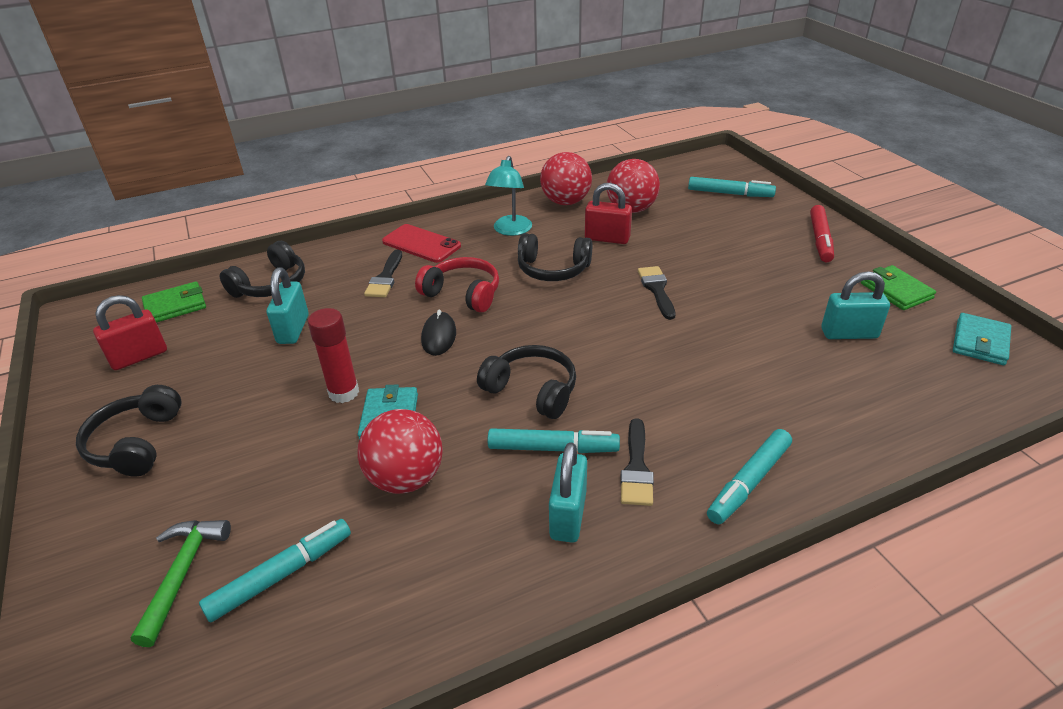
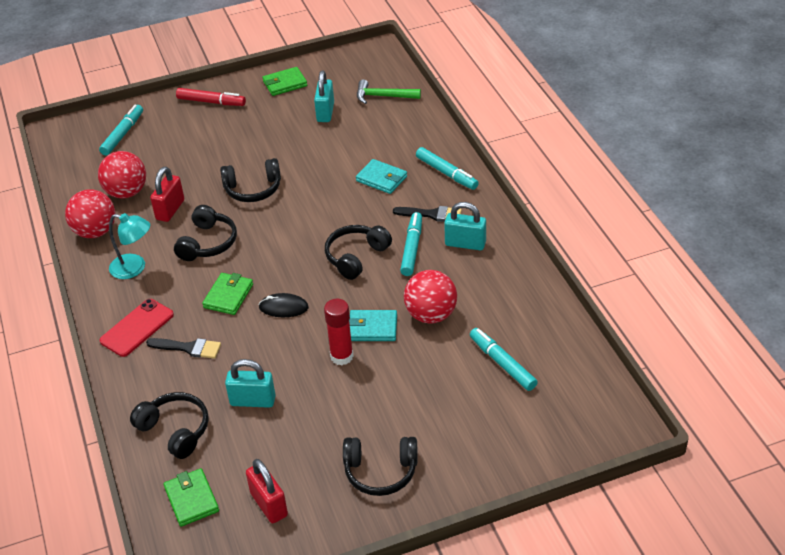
camera: 85 degrees left, 5 degrees up
(182, 573) = (500, 411): green hammer -> green hammer (383, 96)
(463, 294) = (228, 296): red headphones -> green wallet
(657, 289) = (253, 189): black brush -> black headphones
(980, 342) = (344, 66): turquoise wallet -> turquoise wallet (381, 179)

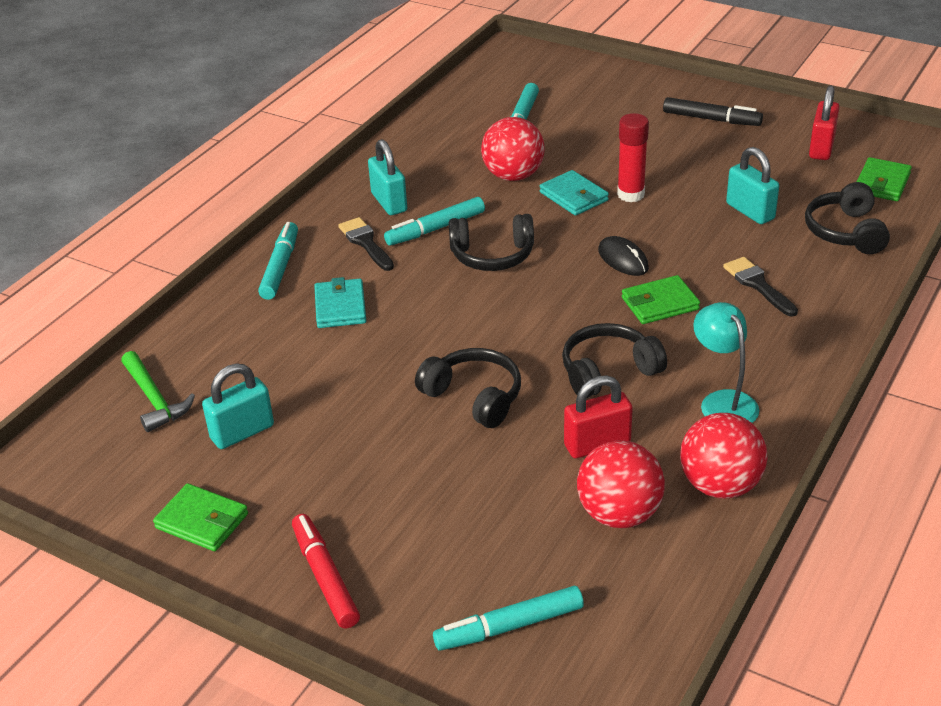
camera: 130 degrees left, 5 degrees down
(137, 328) = (790, 336): red phone -> none
(380, 471) = (711, 119): black headphones -> black marker

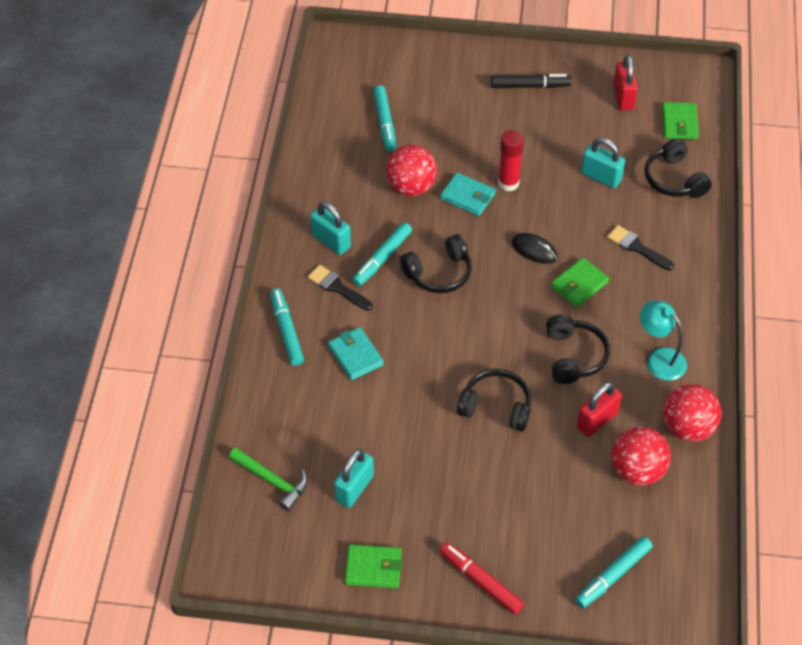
camera: 25 degrees left, 15 degrees up
(608, 371) = (574, 356): black headphones -> black headphones turned 135 degrees clockwise

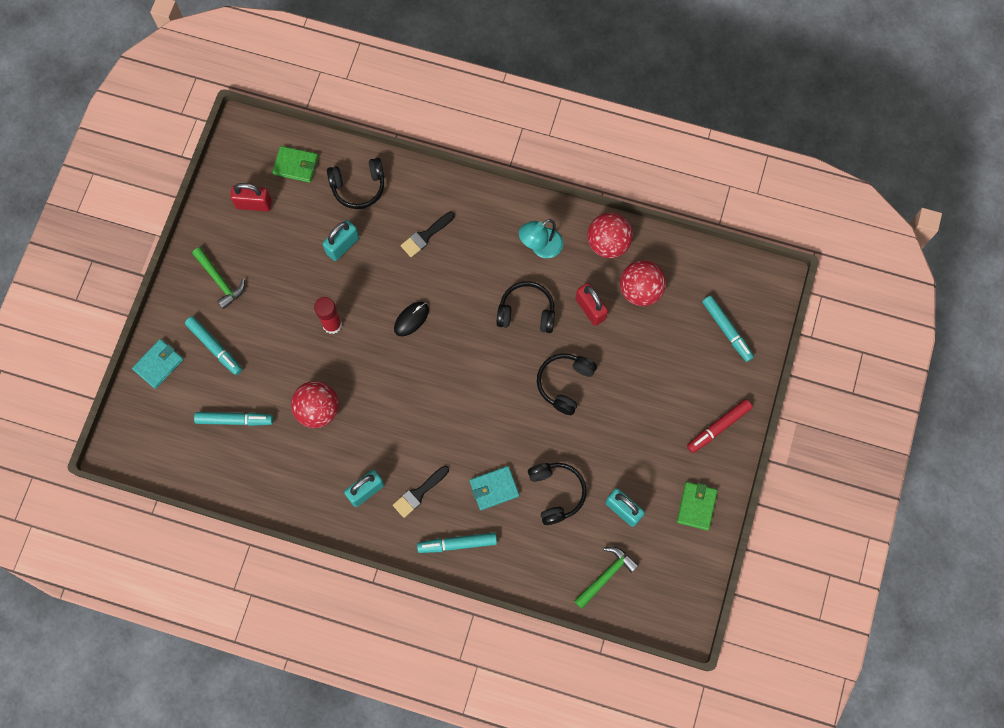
camera: 80 degrees left, 20 degrees up
(382, 258) = (395, 449): turquoise marker -> turquoise marker (215, 347)
(439, 273) = (420, 403): black headphones -> black headphones (556, 493)
(467, 196) = (340, 362): turquoise wallet -> turquoise wallet (158, 364)
(530, 86) = (220, 281): black marker -> green hammer
(579, 284) = (455, 291): green wallet -> none

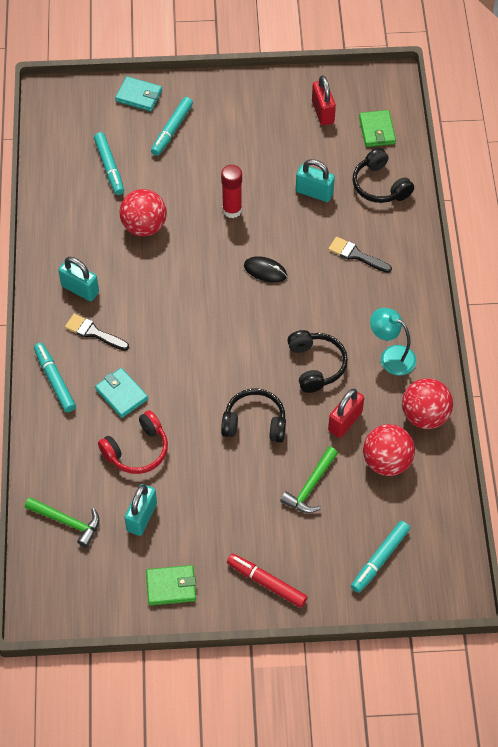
camera: 70 degrees right, 15 degrees down
(220, 281) = (237, 113): green hammer -> green hammer (310, 487)
(556, 493) = (137, 450): black headphones -> red headphones

